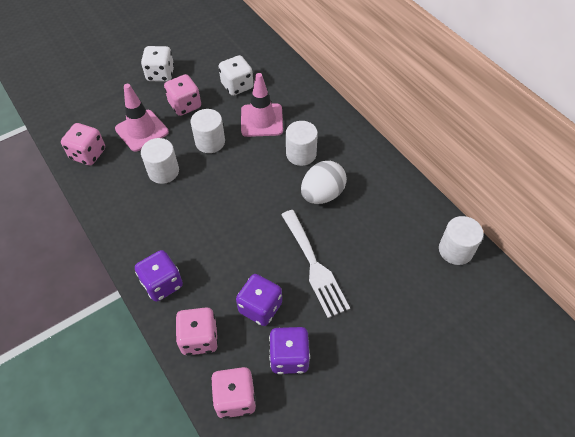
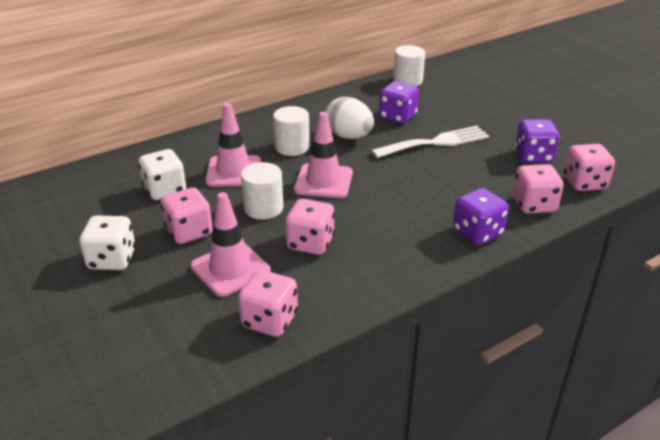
camera: 90 degrees left, 20 degrees down
(163, 171) = (310, 243): white cylinder -> pink dice
(246, 177) = (323, 181): none -> pink traffic cone
(260, 307) = (488, 171): purple dice -> purple dice (397, 117)

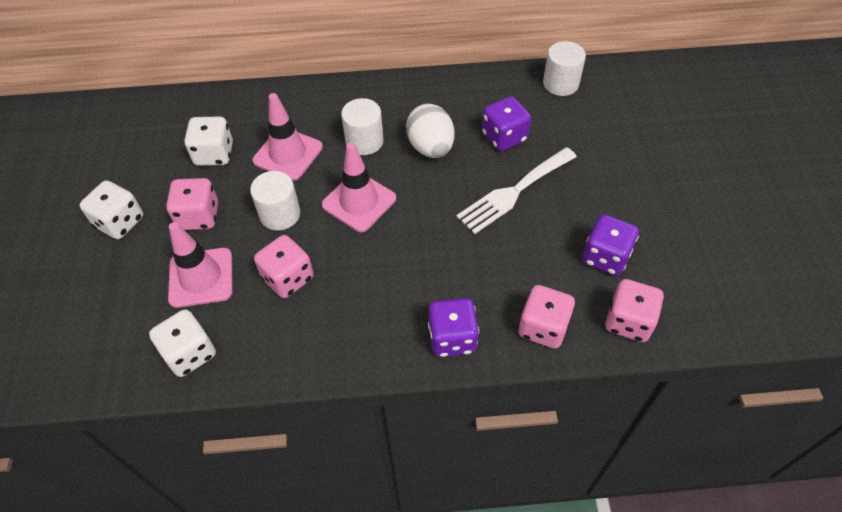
camera: 30 degrees right, 20 degrees up
(269, 320) = (190, 353): pink dice -> white dice
(435, 142) = (514, 192): white fork -> white fork turned 135 degrees clockwise

